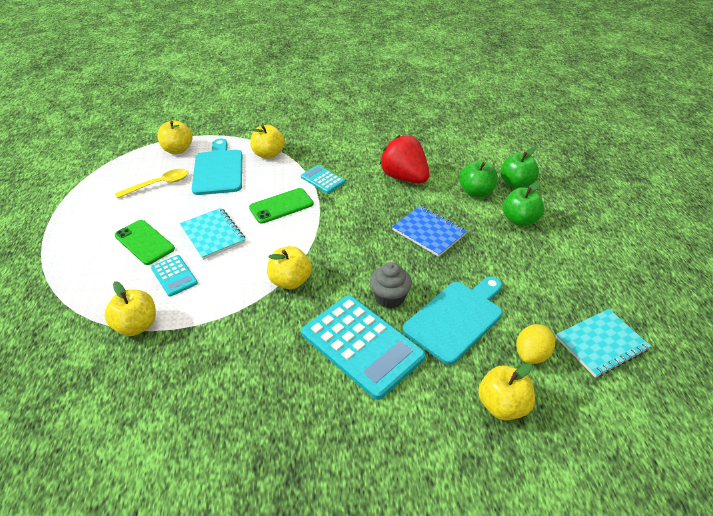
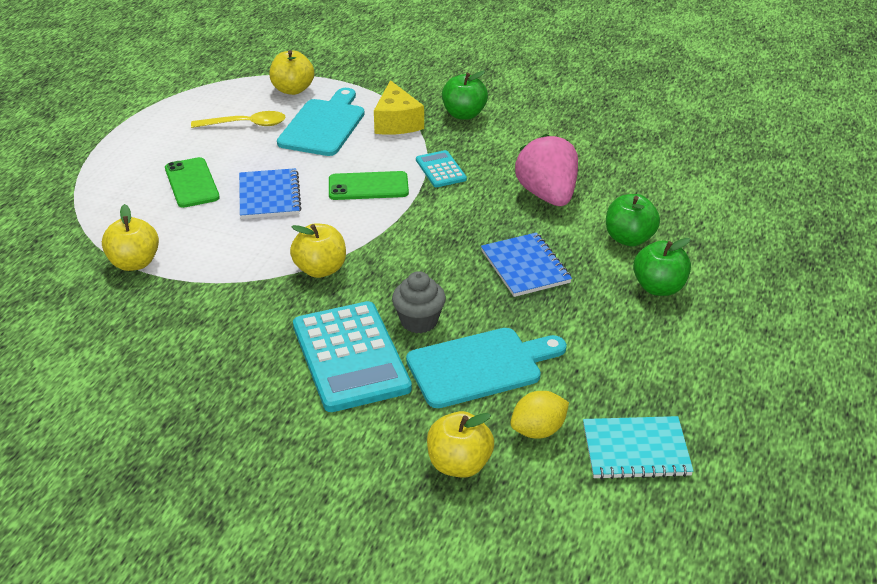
camera: 25 degrees right, 5 degrees down
(174, 276) = (201, 226): turquoise calculator -> none
(213, 234) = (269, 196): turquoise notebook -> blue notebook
(268, 154) = (396, 122): yellow apple -> yellow cheese
(404, 177) = (547, 195): red strawberry -> pink strawberry
(516, 183) = (696, 244): green apple -> green apple (464, 114)

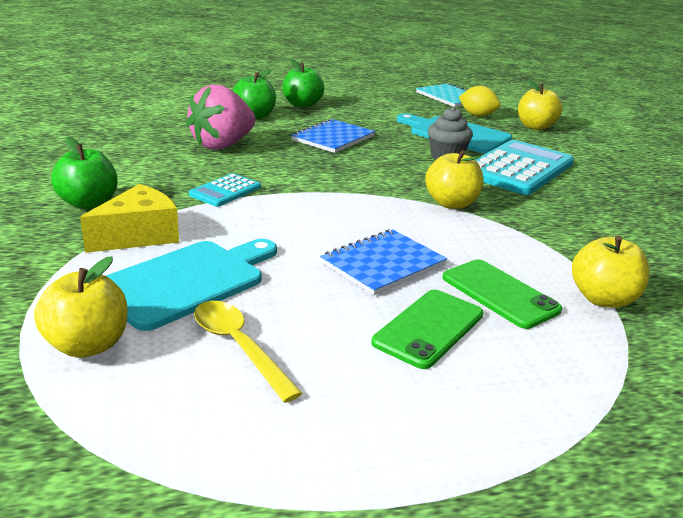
camera: 125 degrees left, 10 degrees down
(323, 125) = (187, 281): turquoise cutting board -> turquoise cutting board turned 150 degrees clockwise
(368, 186) = (297, 217): green phone -> green phone (499, 294)

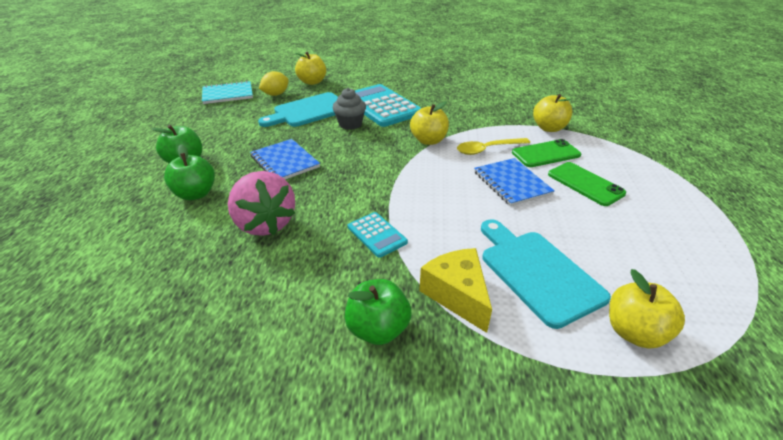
camera: 70 degrees left, 10 degrees up
(238, 346) = (618, 257): yellow spoon -> yellow spoon (487, 149)

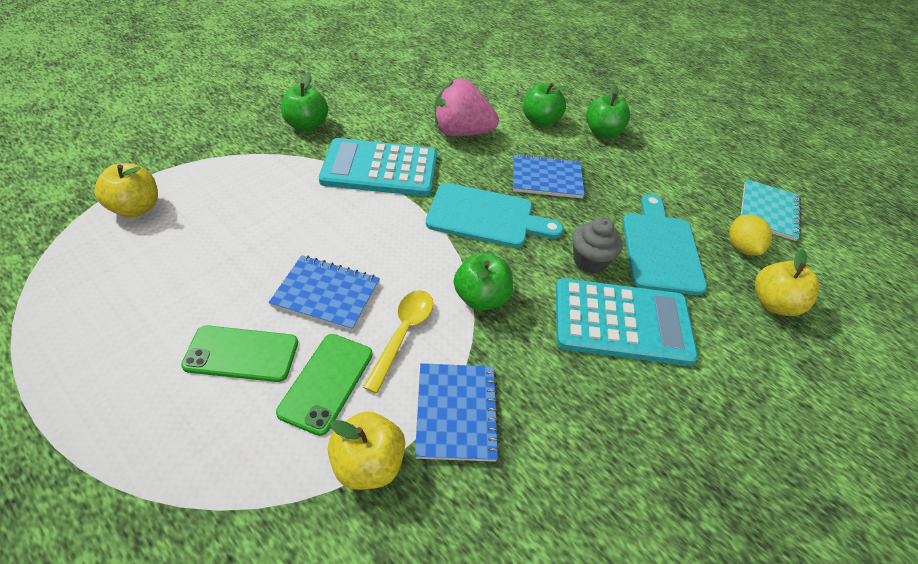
camera: 125 degrees right, 10 degrees up
(377, 235) = (380, 169): turquoise calculator -> turquoise calculator, size x2.04
(428, 141) = (481, 298): yellow apple -> green apple
(457, 295) = (278, 164): yellow cheese -> none
(495, 122) = (456, 412): none -> blue notebook
(537, 272) = (232, 211): turquoise cutting board -> turquoise cutting board (486, 216)

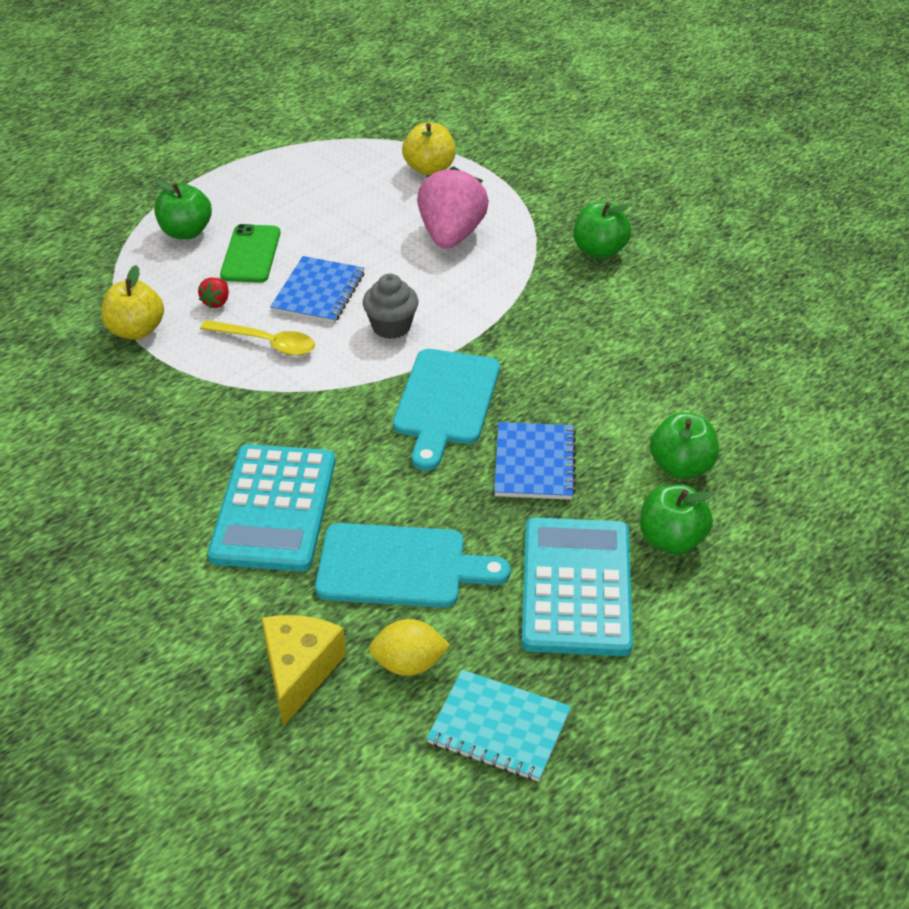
camera: 95 degrees right, 5 degrees down
(326, 382) = (216, 302): green phone -> red strawberry
(380, 169) = (524, 313): turquoise calculator -> turquoise calculator (576, 587)
(456, 412) = (175, 378): blue notebook -> none
(461, 132) = (624, 382): pink strawberry -> pink strawberry (451, 235)
(481, 298) = (312, 396): green apple -> green apple (186, 232)
(589, 261) = (372, 491): grey cupcake -> grey cupcake (391, 327)
(773, 303) = (299, 672): yellow apple -> yellow cheese

